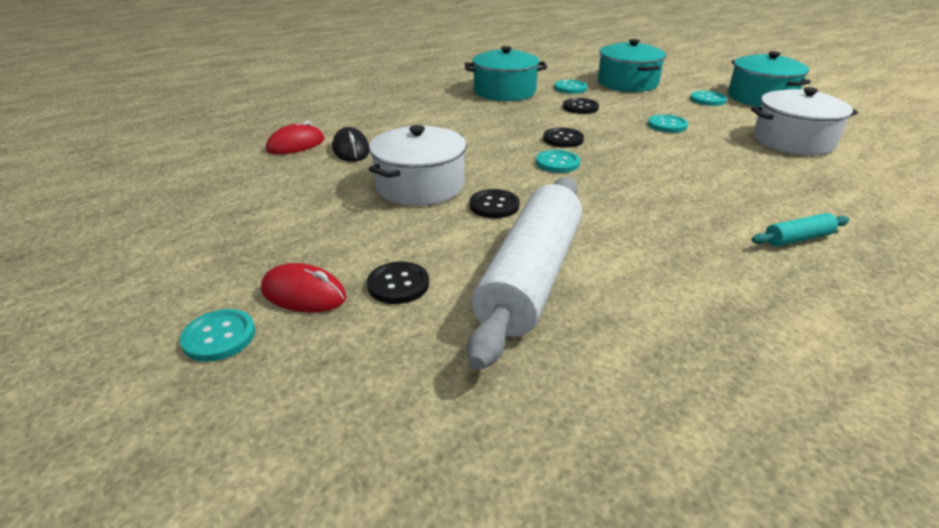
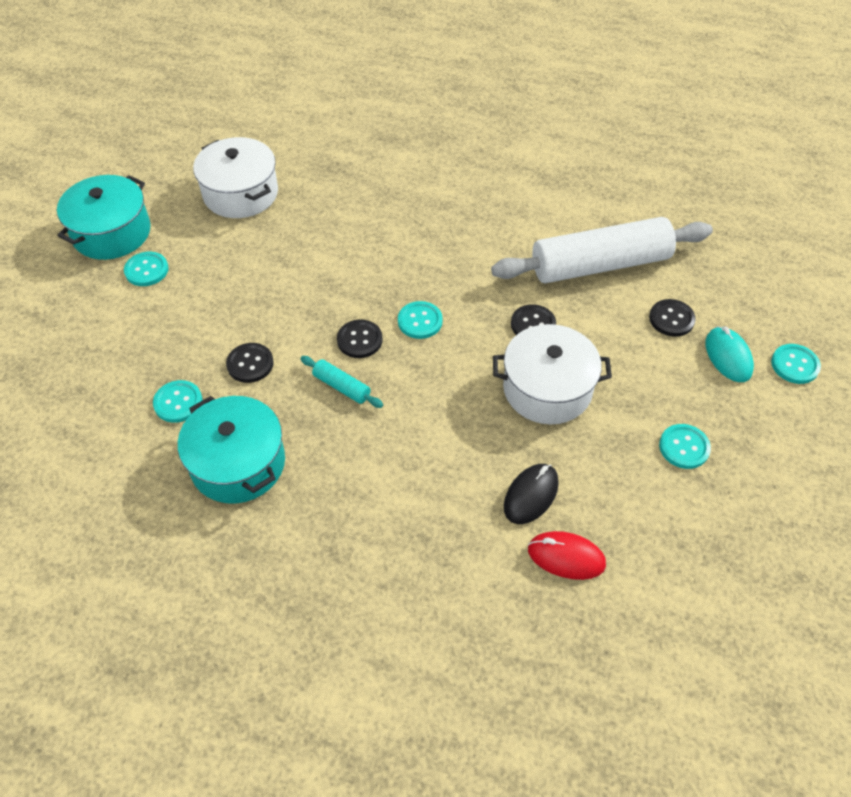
camera: 125 degrees left, 20 degrees up
(304, 294) = (728, 356): red mouse -> turquoise mouse
(627, 83) = (119, 355): turquoise pot -> none
(667, 125) = (258, 279): turquoise button -> turquoise button (684, 447)
(797, 239) = (435, 168): turquoise rolling pin -> turquoise rolling pin (341, 387)

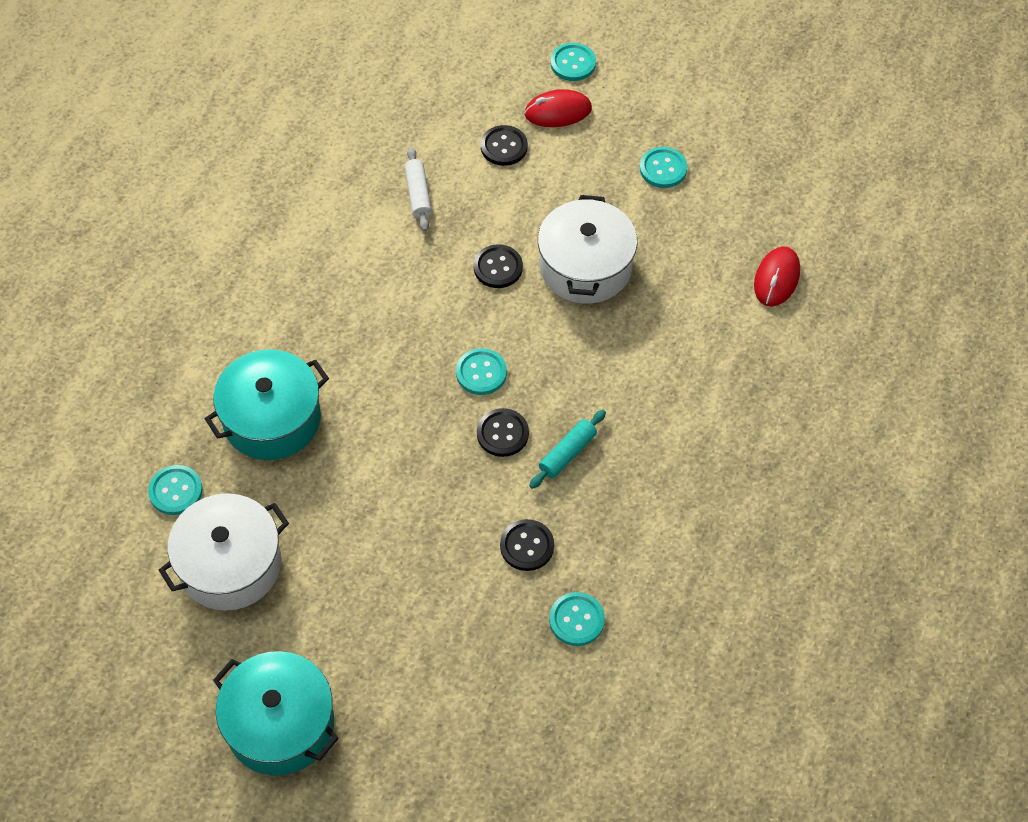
camera: 85 degrees left, 5 degrees up
(146, 270) = (359, 673): turquoise button -> turquoise button (175, 491)
(238, 463) = (662, 555): turquoise pot -> turquoise pot (272, 419)
(530, 495) = (711, 297): black mouse -> none
(600, 265) = (418, 194): white rolling pin -> white rolling pin, size x0.40
(728, 356) = (558, 112): turquoise mouse -> red mouse

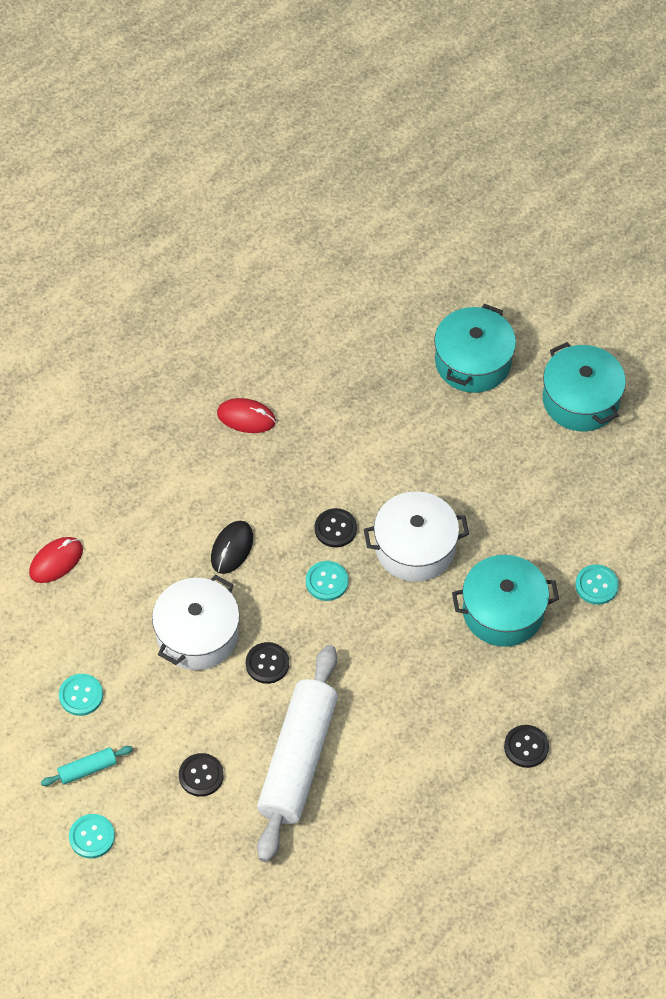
camera: 155 degrees left, 0 degrees up
(230, 564) = (576, 516): white pot -> white pot (415, 548)
(418, 194) = (298, 760): white rolling pin -> white rolling pin, size x2.47
(442, 718) = (473, 362): none -> turquoise pot
(527, 546) = (360, 444): black button -> black button (526, 747)
(558, 112) = (135, 791): red mouse -> red mouse (246, 417)
(567, 453) = (296, 495): turquoise rolling pin -> turquoise rolling pin (87, 769)
(576, 620) = (353, 384): turquoise button -> none
(603, 366) = (232, 548): none -> black mouse

